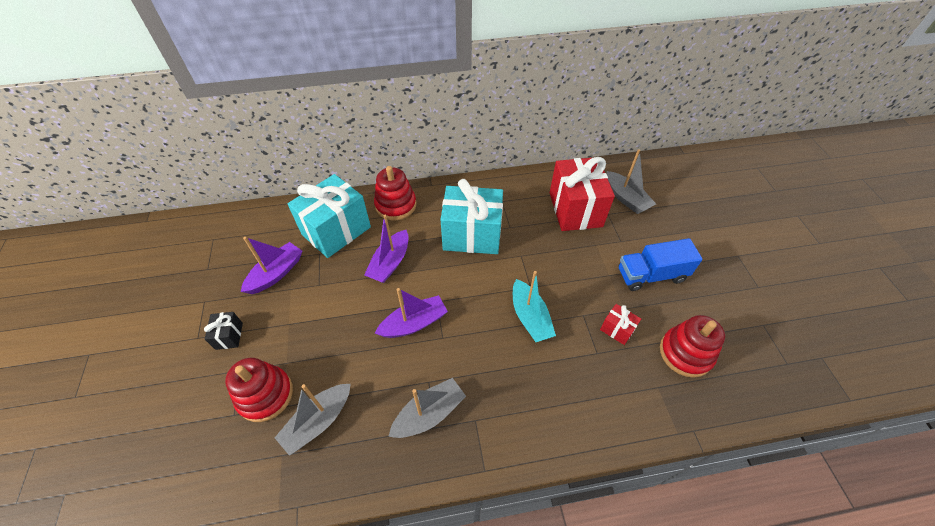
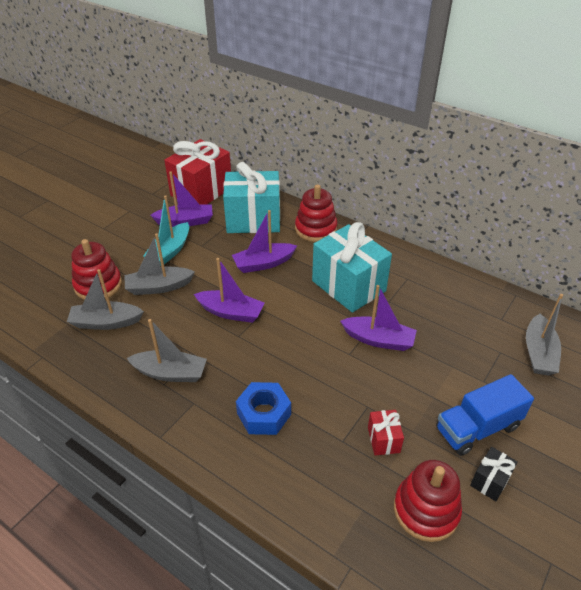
camera: 45 degrees right, 10 degrees down
(229, 336) = (119, 239): black gift -> black gift (490, 481)
(326, 350) = (159, 287): none -> grey boat
(530, 317) = (320, 373): turquoise boat -> turquoise boat (170, 251)
(531, 381) = (264, 414): none -> blue nut
(536, 261) = (378, 340): none -> purple boat
(575, 209) = (470, 327): red gift -> red gift (201, 191)
(651, 275) = (477, 428): blue truck -> blue truck turned 60 degrees counterclockwise

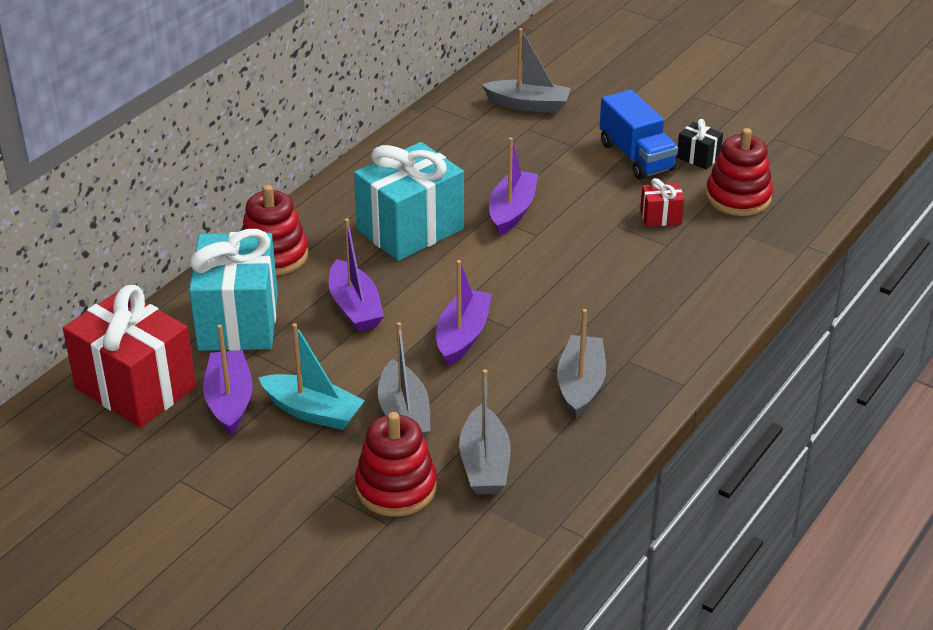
camera: 90 degrees left, 5 degrees down
(264, 414) = (637, 301): blue nut -> none

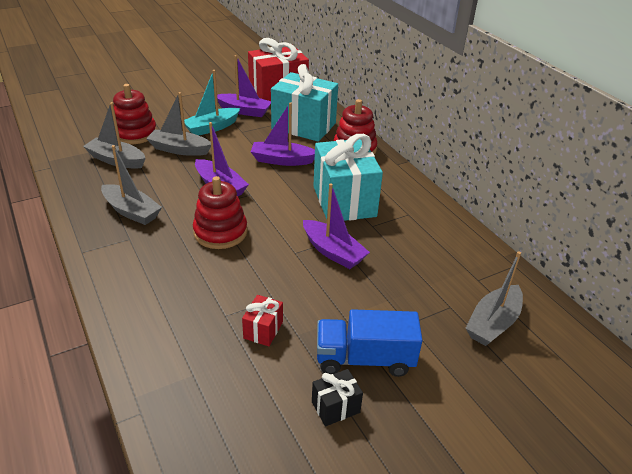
camera: 115 degrees right, 0 degrees up
(738, 197) = (250, 401): red stacking toy -> red stacking toy (220, 232)

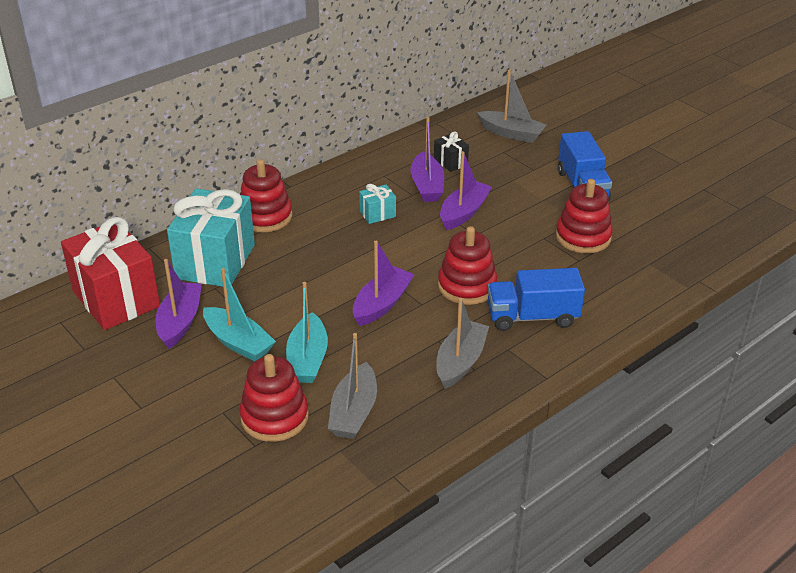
camera: 100 degrees left, 0 degrees up
(159, 261) = (532, 317): none -> blue truck
(179, 149) = (307, 359): grey boat -> turquoise boat
(263, 330) = (583, 237): red gift -> red stacking toy
(282, 160) = (308, 267): purple boat -> purple boat (427, 186)
(335, 407) = (633, 195): black gift -> black gift (450, 162)
(344, 201) = (377, 214): turquoise gift -> turquoise gift, size x0.44

